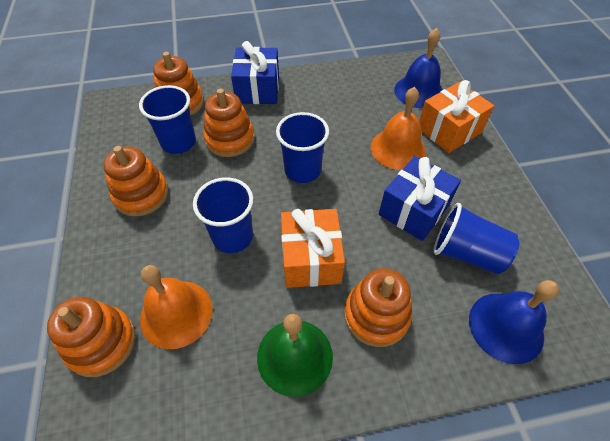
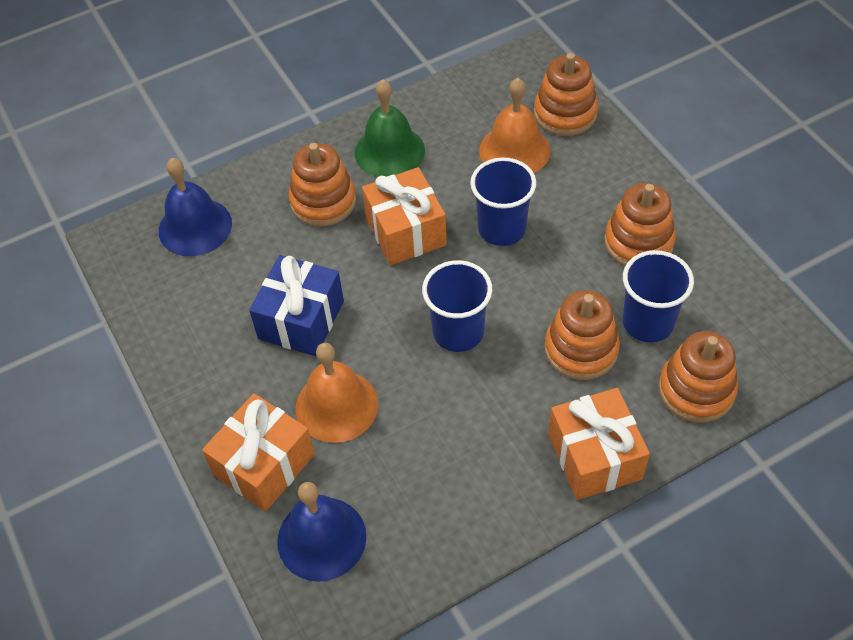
camera: 165 degrees right, 0 degrees up
(258, 89) = (594, 456): blue gift -> orange gift
(466, 253) = (234, 286): blue cup -> none

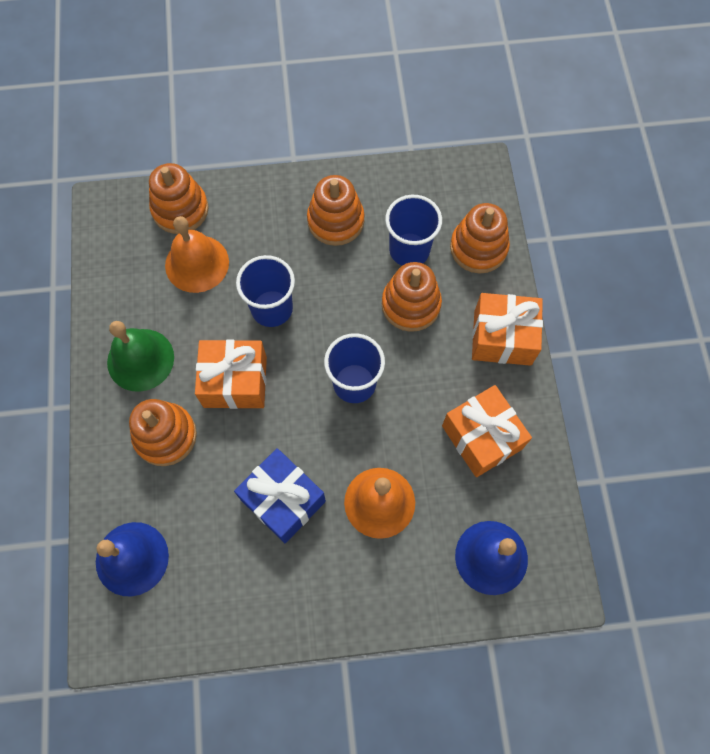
camera: 70 degrees left, 15 degrees up
(264, 464) = (409, 579): orange gift -> orange gift (481, 437)

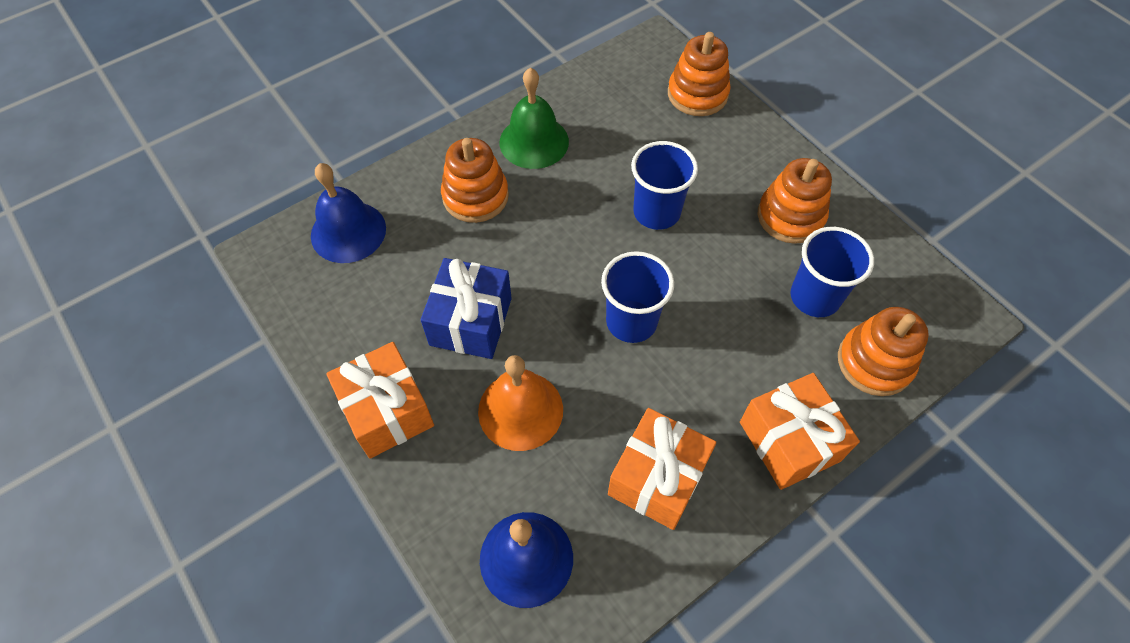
camera: 60 degrees right, 10 degrees down
(197, 263) = (655, 133): orange bell -> none
(235, 382) = (562, 221): orange gift -> orange gift (387, 411)
(411, 304) = (755, 329): orange stacking toy -> none

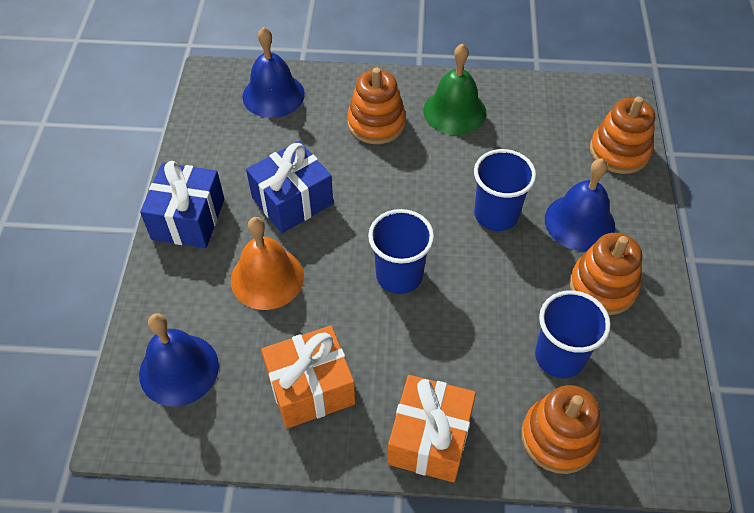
camera: 40 degrees right, 5 degrees down
(387, 411) = (188, 219): orange gift -> blue gift
(724, 174) = (579, 222): none -> blue bell

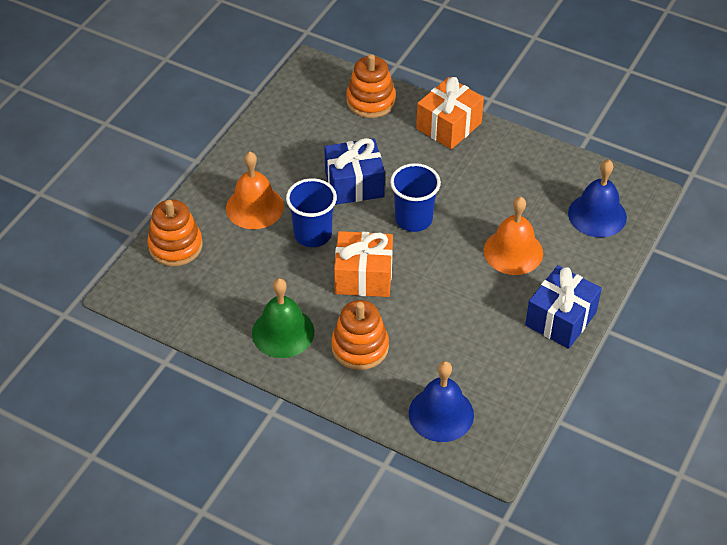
camera: 155 degrees left, 5 degrees down
(292, 201) = (468, 303): blue gift -> blue gift (354, 184)
(310, 388) = (511, 175): orange gift -> orange gift (363, 276)
(559, 356) = (338, 136): blue cup -> none
(579, 222) = (254, 207): blue bell -> orange bell
(602, 286) = (275, 163): orange stacking toy -> none

